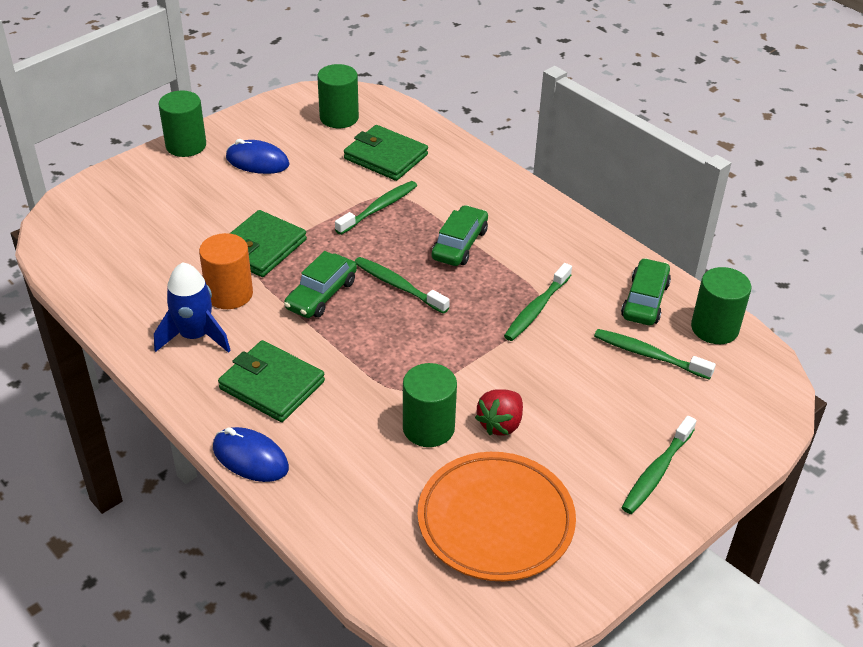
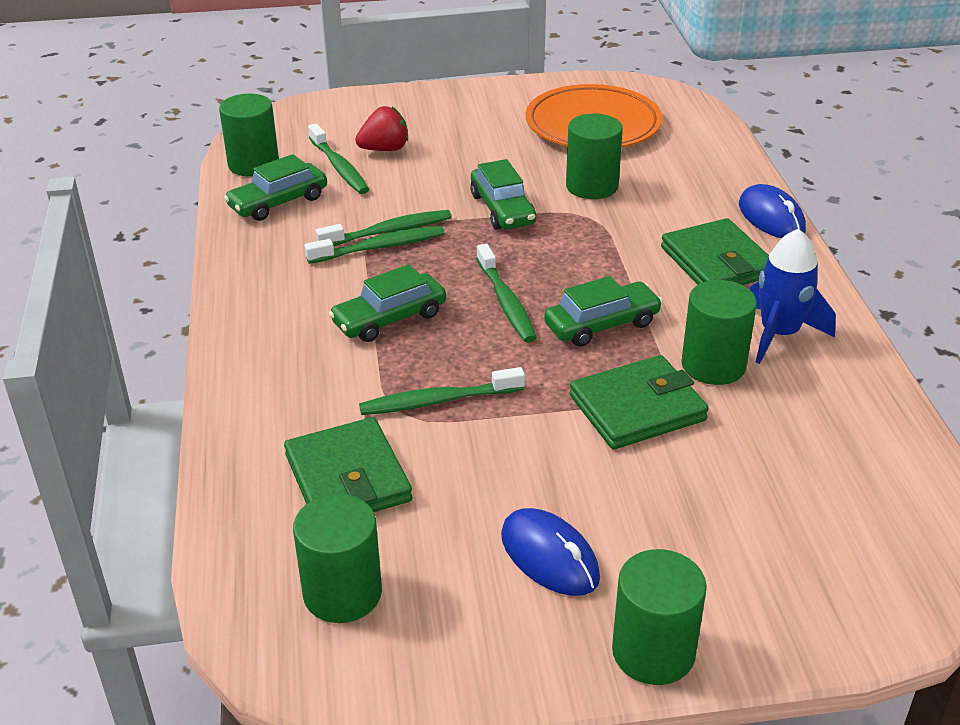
camera: 145 degrees left, 5 degrees down
(229, 294) = (713, 365): orange cylinder -> green cylinder
(477, 367) = (502, 209): none -> green car
(500, 424) = (527, 169): red strawberry -> red strawberry (384, 149)
(656, 472) = (440, 110): green toothbrush -> green toothbrush (380, 247)

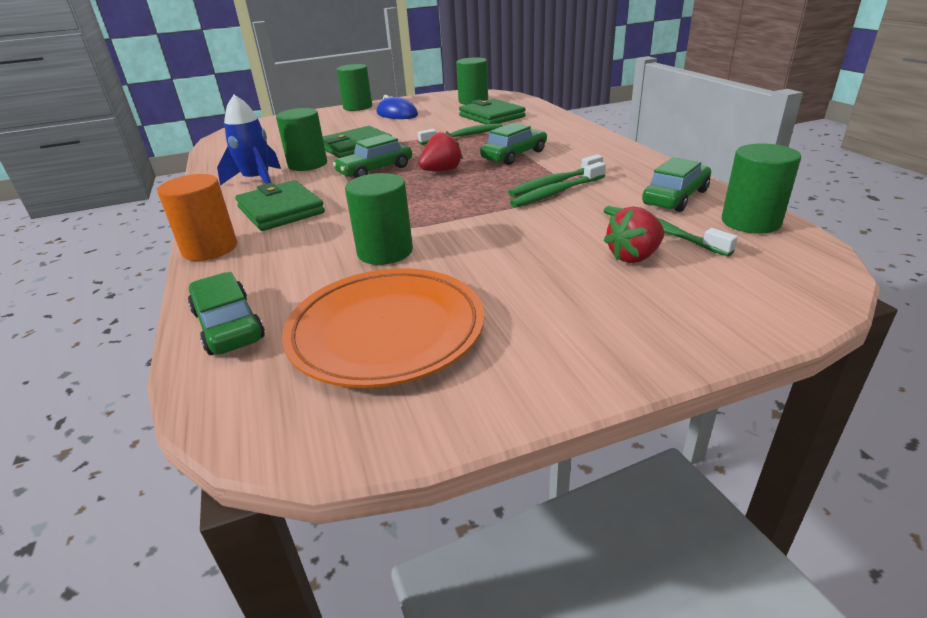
camera: 170 degrees right, 5 degrees down
(502, 209) = (468, 220): green car -> green car (228, 325)
(506, 302) = (442, 171): green toothbrush -> red strawberry
(771, 218) = (210, 248): blue mouse -> orange cylinder

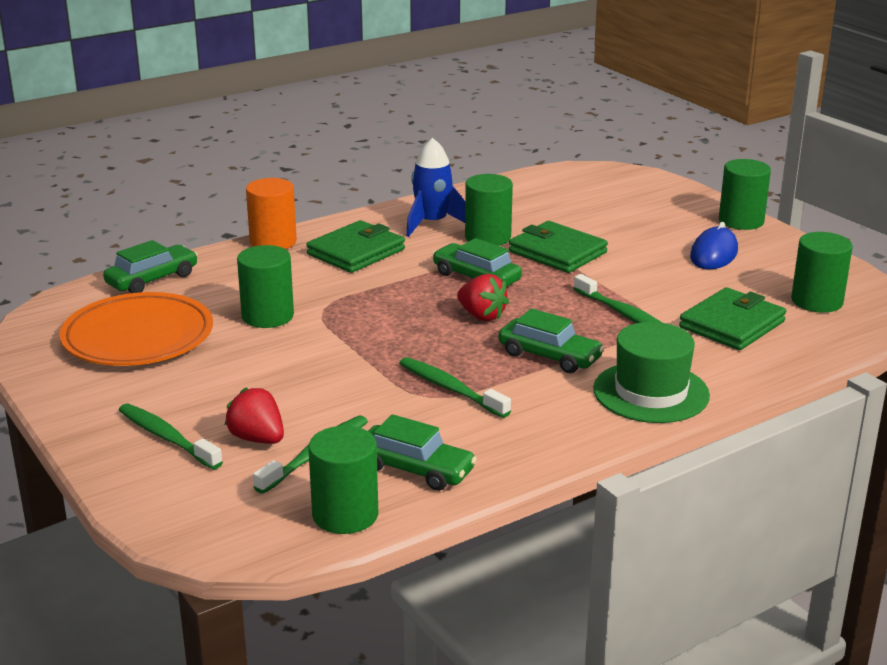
camera: 75 degrees right, 5 degrees down
(556, 192) = (421, 391): green toothbrush -> green toothbrush (167, 437)
(570, 135) = (651, 392): none -> green hat

